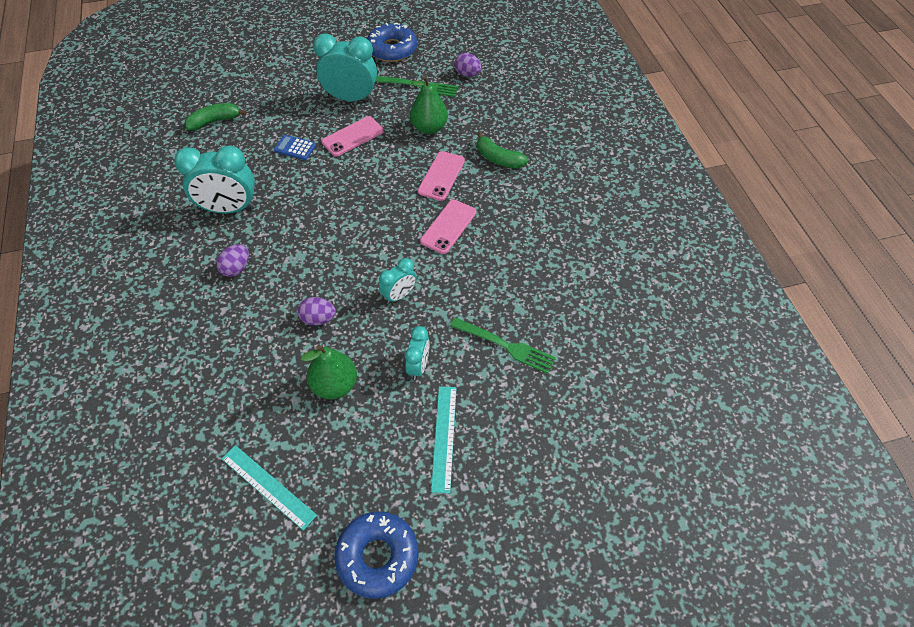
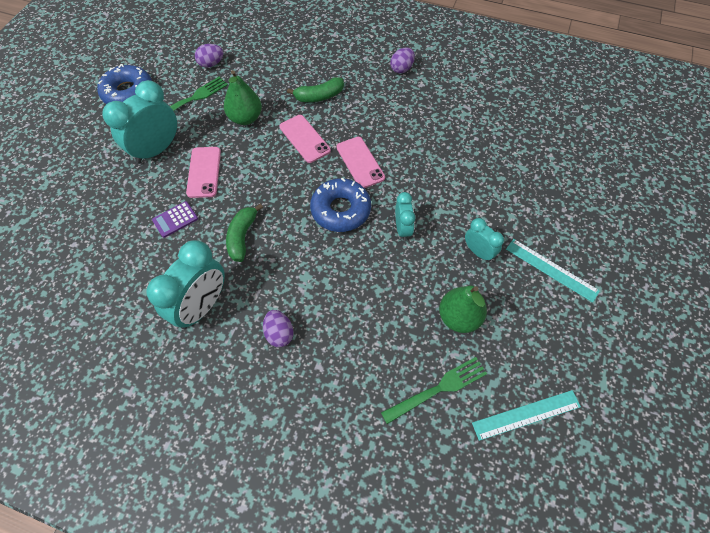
camera: 55 degrees left, 5 degrees up
(215, 121) = (73, 266): green banana -> green banana (242, 237)
(295, 148) = (175, 219): blue calculator -> purple calculator
(318, 319) = (384, 297): purple egg -> purple egg (401, 69)
(377, 556) = (627, 365): blue donut -> blue donut (340, 210)
(506, 346) = (496, 190): green fork -> green fork (438, 389)

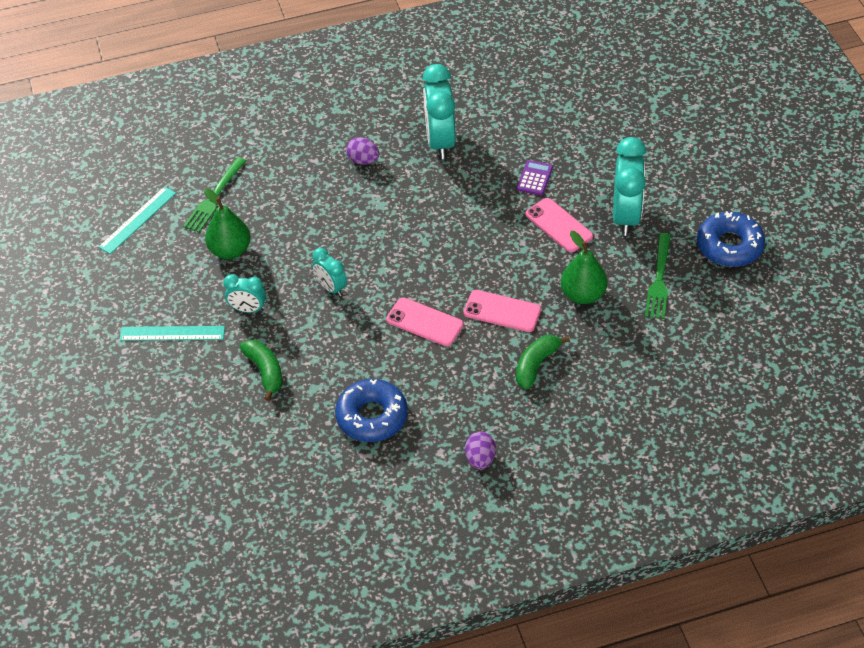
camera: 145 degrees right, 10 degrees down
(211, 64) = (692, 327): purple egg -> none
(242, 237) = (464, 200): green banana -> green banana (265, 371)
(340, 210) = (401, 270): blue donut -> blue donut (372, 416)

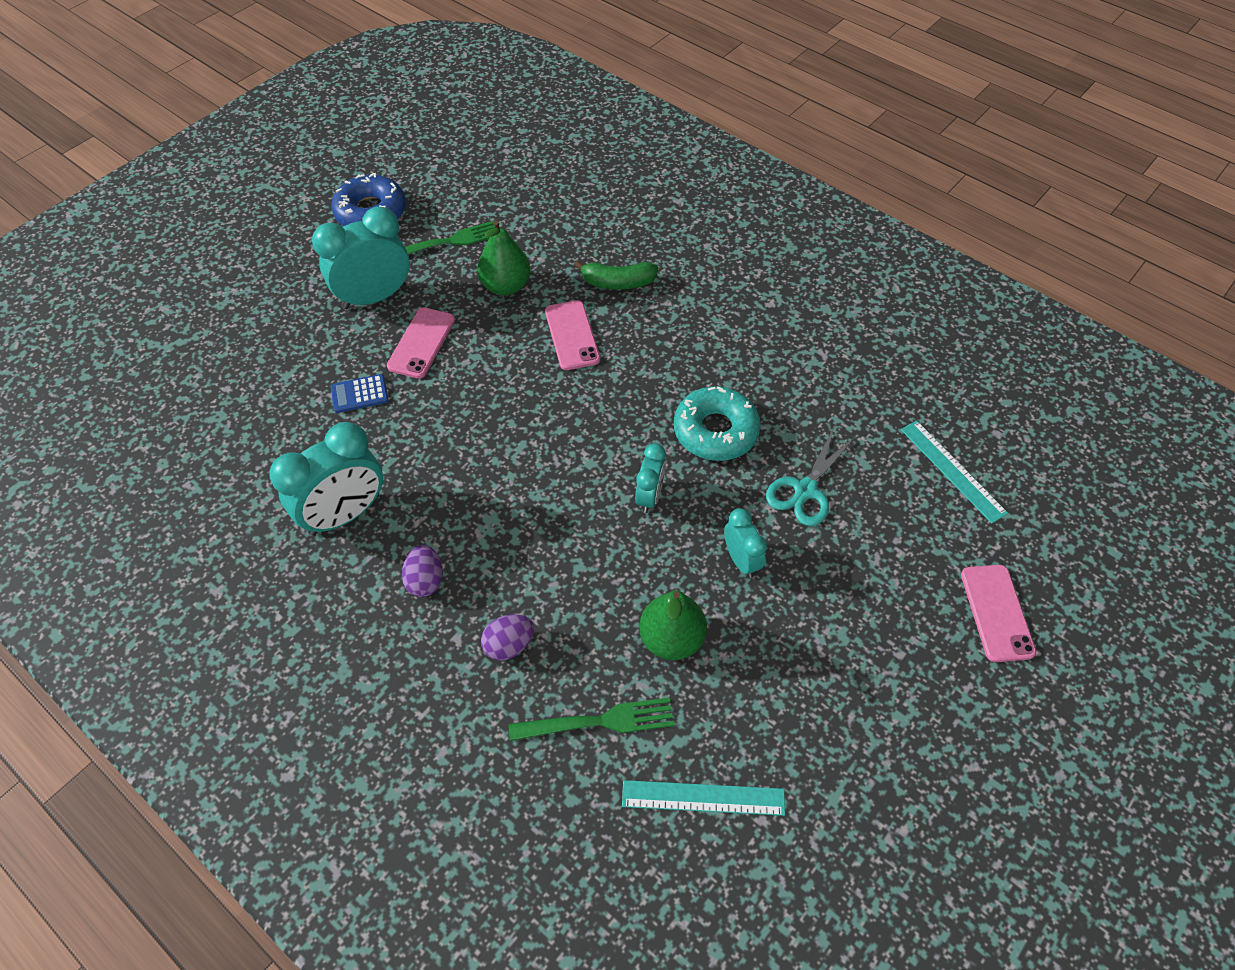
camera: 125 degrees left, 5 degrees up
(172, 333) = (836, 617): turquoise ruler -> turquoise ruler (952, 470)
(265, 371) = (805, 490): green banana -> turquoise scissors
(351, 349) = (715, 431): none -> turquoise donut
(372, 416) = (778, 371): blue donut -> none
(424, 322) = (632, 389): pink phone -> pink phone (996, 613)
(480, 459) = (752, 274): purple egg -> purple egg (509, 645)
(534, 178) = (359, 394): purple calculator -> blue calculator

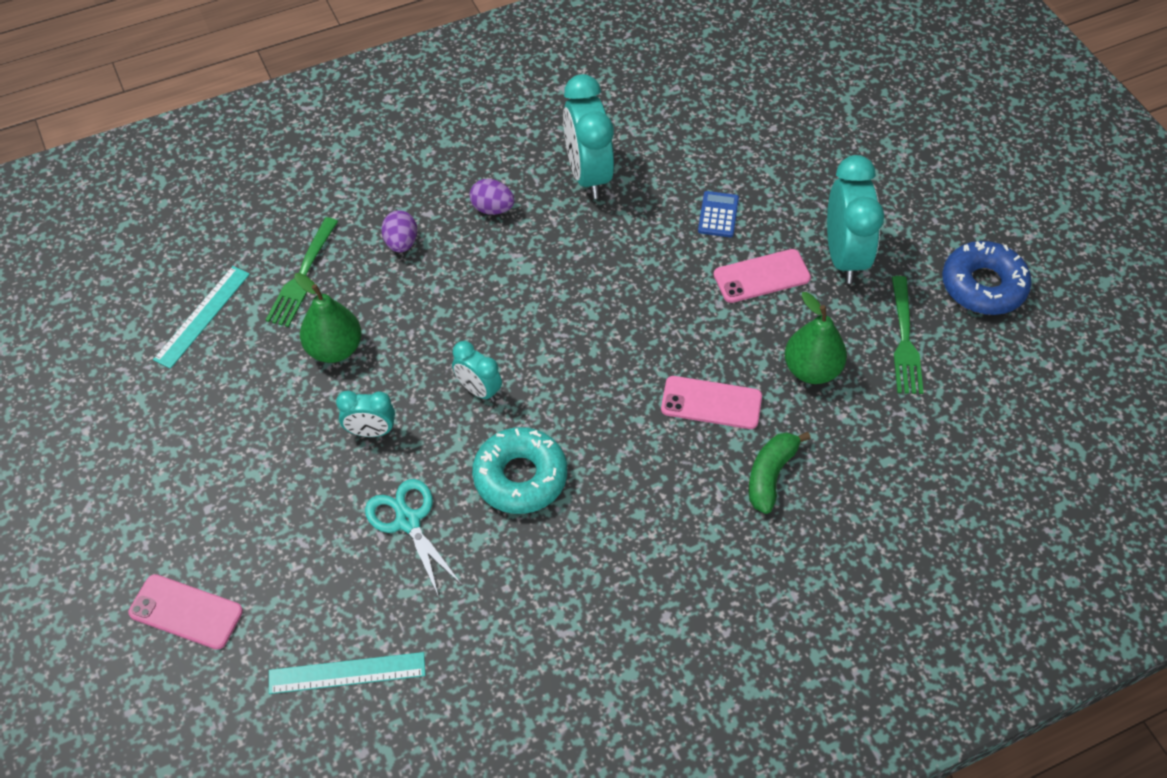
camera: 115 degrees right, 0 degrees up
(421, 343) = (761, 276): pink phone -> pink phone turned 60 degrees counterclockwise

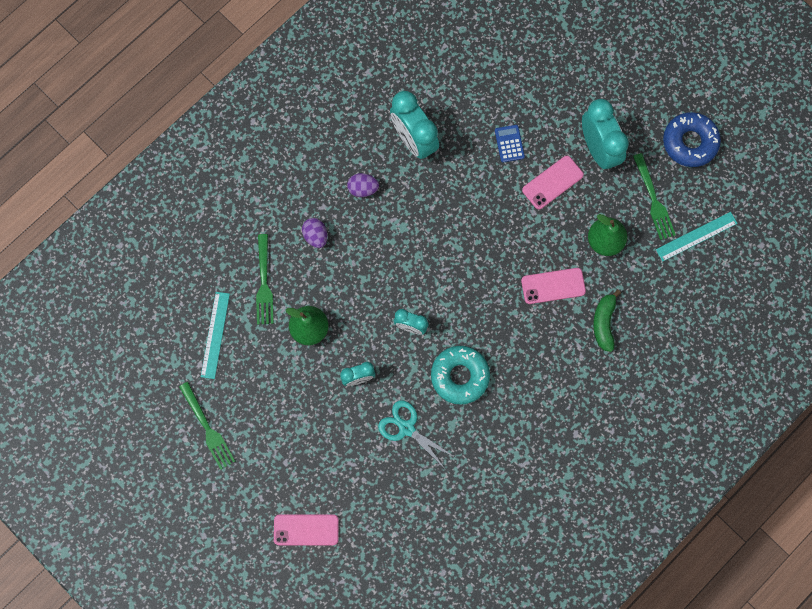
camera: 20 degrees left, 20 degrees up
(124, 427) = (207, 428): none -> green fork
(347, 673) = (414, 532): turquoise ruler -> turquoise ruler (696, 236)

